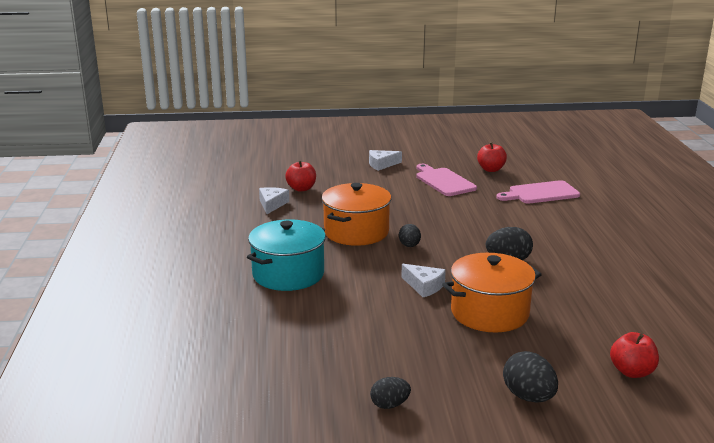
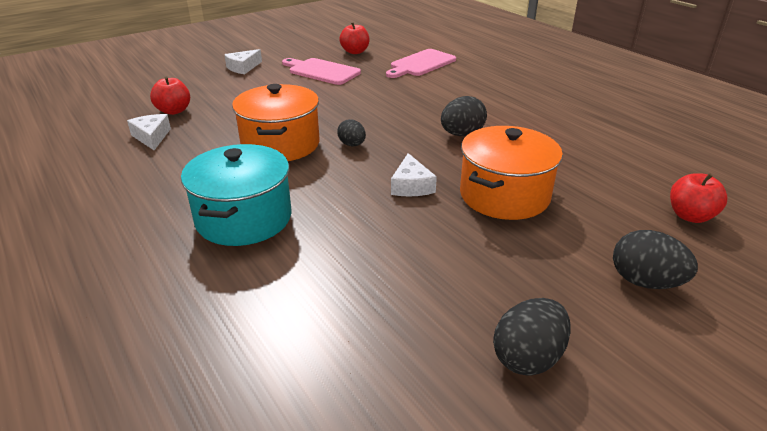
camera: 30 degrees left, 10 degrees up
(389, 405) = (528, 358): black egg -> black egg, size x1.55
(424, 286) = (411, 186): white cheese -> white cheese turned 75 degrees clockwise

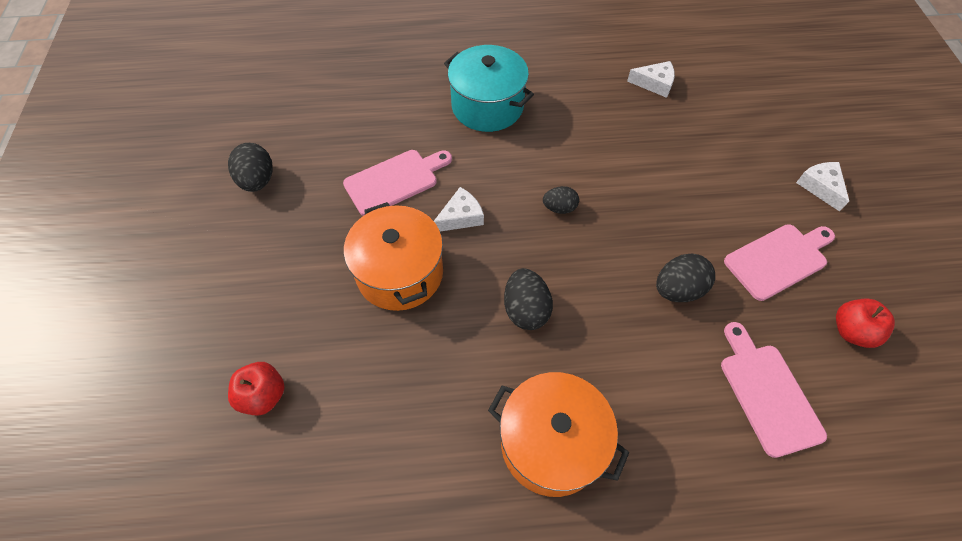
camera: 120 degrees right, 25 degrees up
(174, 111) = (707, 106): red apple -> none
(280, 144) = (591, 159): orange pot -> orange pot (551, 443)
(409, 240) = (395, 181): none -> pink cutting board
(411, 186) = (461, 217): white cheese -> white cheese turned 120 degrees clockwise
(645, 282) = (244, 286): black egg -> black egg (678, 289)

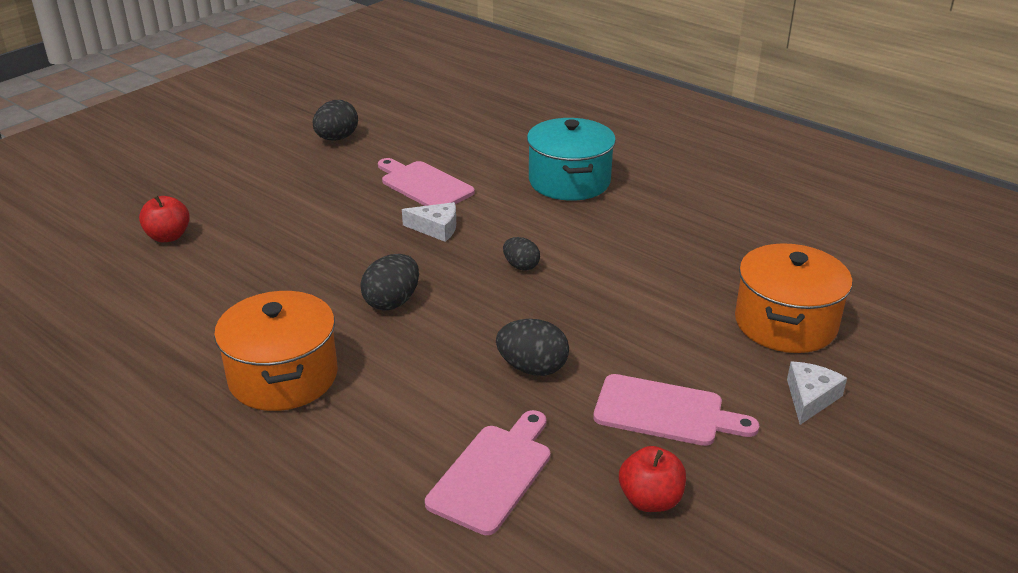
camera: 45 degrees right, 25 degrees down
(395, 181) = (424, 185): pink cutting board -> pink cutting board turned 150 degrees counterclockwise
(400, 273) = (343, 231): orange pot -> orange pot (785, 323)
(654, 84) = (756, 242): white cheese -> none

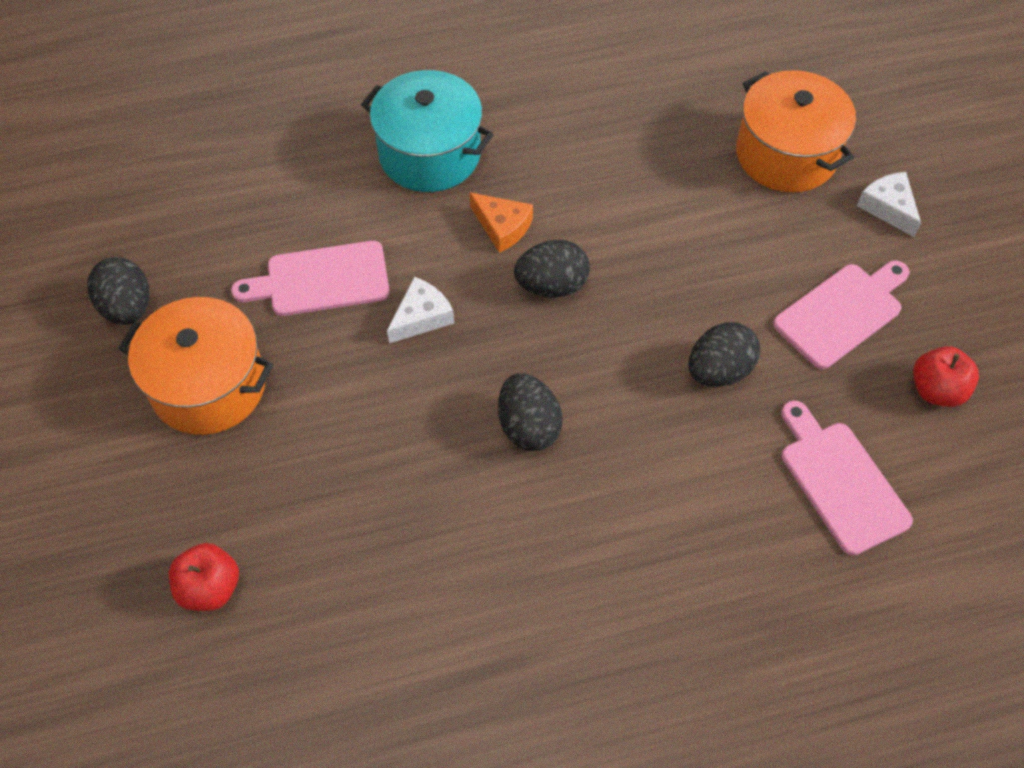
camera: 55 degrees left, 25 degrees up
(283, 376) = (586, 584): orange pot -> orange pot (208, 385)
(521, 266) = (551, 285): black egg -> black egg, size x1.55
(546, 229) = (502, 227): none -> orange cheese

